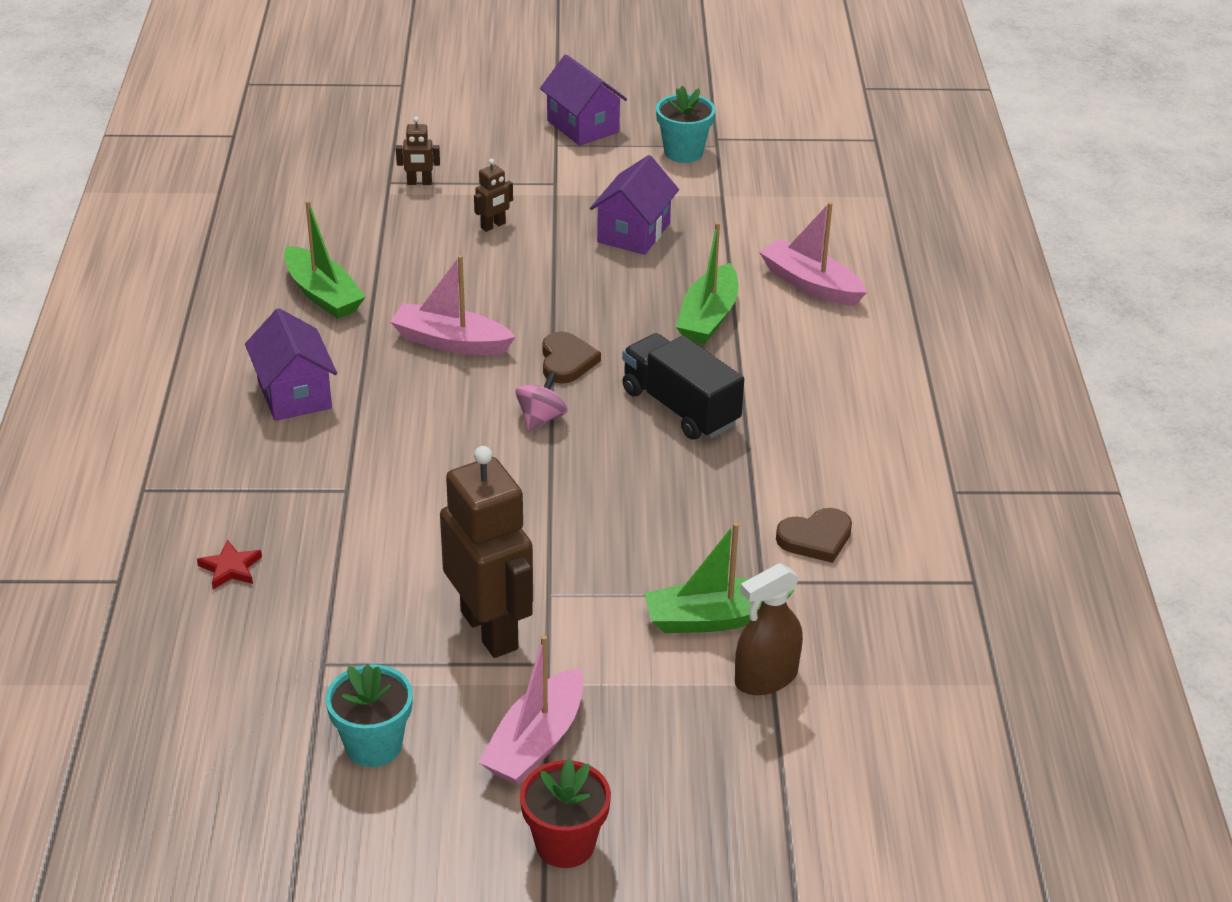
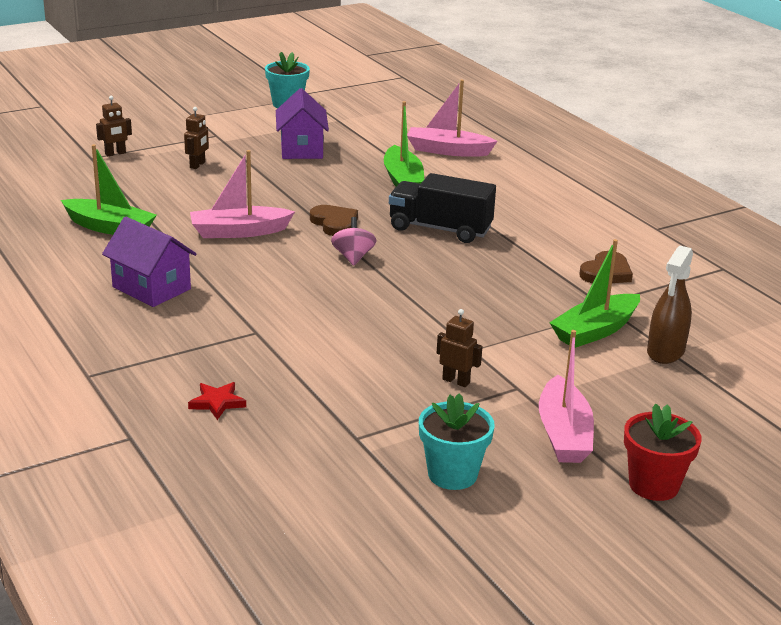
camera: 30 degrees left, 10 degrees down
(490, 630) = (456, 381): brown robot -> brown robot, size x0.42
(583, 126) = (202, 104): purple house -> none

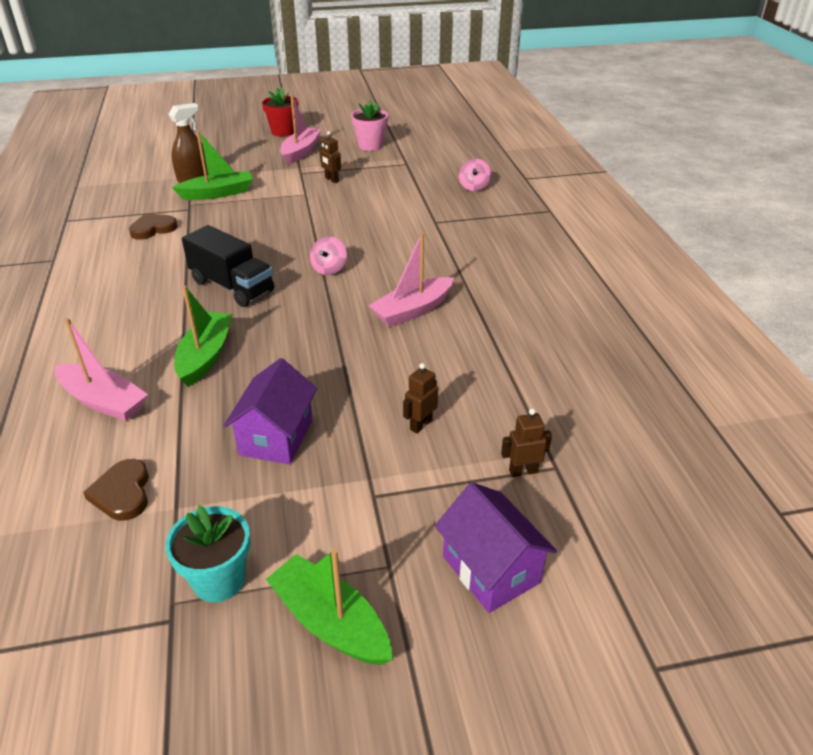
camera: 160 degrees left, 10 degrees up
(110, 228) = (533, 334): green boat -> green boat (330, 622)
(151, 288) = (502, 264): purple house -> purple house (491, 569)
(217, 403) = (474, 187): red star -> pink spinning top
(238, 232) = (412, 310): pink boat -> pink boat turned 135 degrees clockwise
(334, 223) = (319, 307): brown heart -> brown heart (122, 493)
(452, 474) = (370, 145): turquoise flower pot -> pink flower pot

